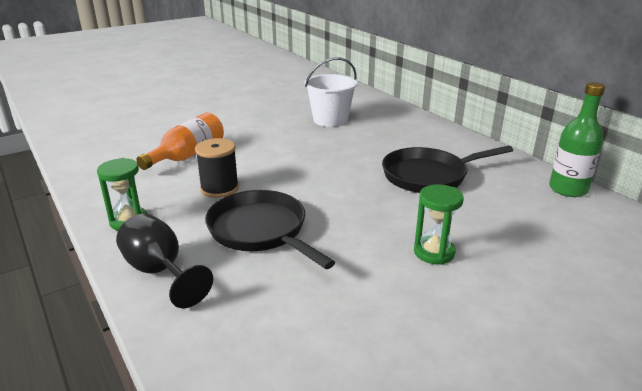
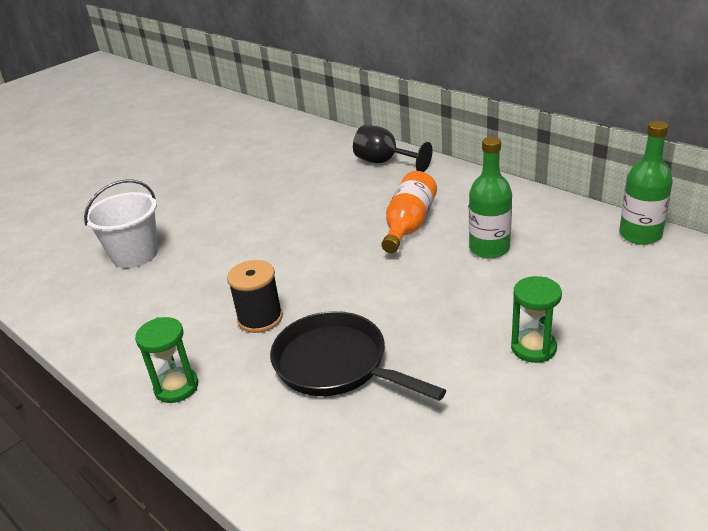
camera: 10 degrees left, 5 degrees up
(160, 272) = (250, 444): black goblet -> black goblet (384, 162)
(188, 155) = (197, 279): orange bottle -> orange bottle (409, 225)
(330, 120) = (343, 192): white bucket -> white bucket (135, 254)
(429, 176) = (489, 248): black pan -> green bottle

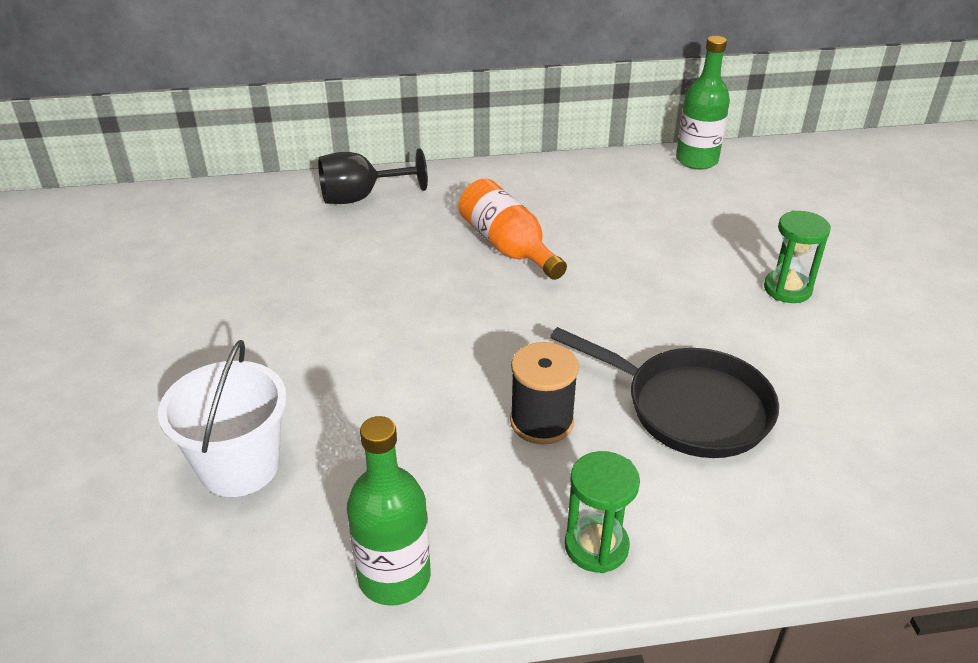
camera: 55 degrees left, 5 degrees up
(336, 365) = (689, 407): black pan -> black pan turned 135 degrees counterclockwise
(489, 248) = (615, 230): green bottle -> green bottle (394, 577)

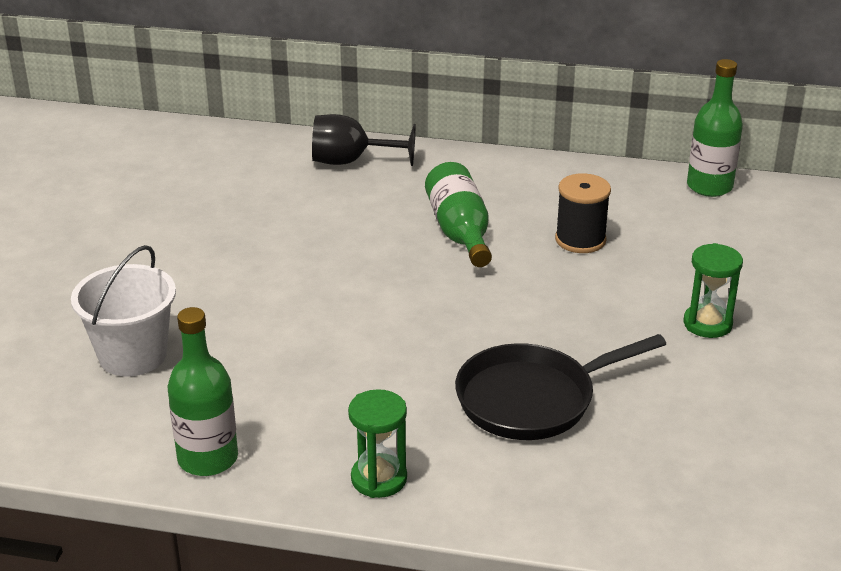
camera: 20 degrees right, 5 degrees down
(507, 247) = (459, 232): orange bottle -> green bottle
(541, 421) = (395, 380): black spool -> black spool (580, 240)
(689, 407) = (533, 399): black pan -> black pan turned 105 degrees clockwise

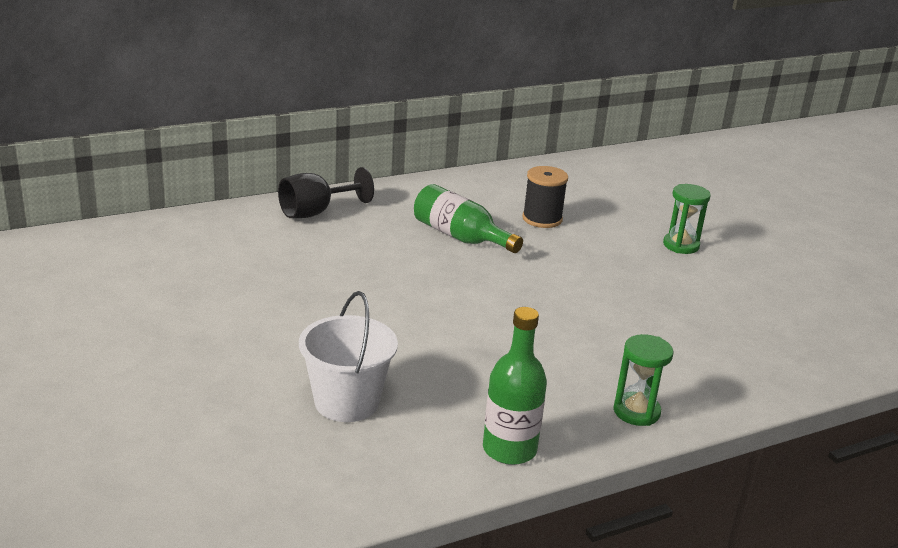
camera: 40 degrees left, 5 degrees down
(533, 399) = (652, 324): black pan -> none
(709, 186) = (570, 165): green bottle -> none

